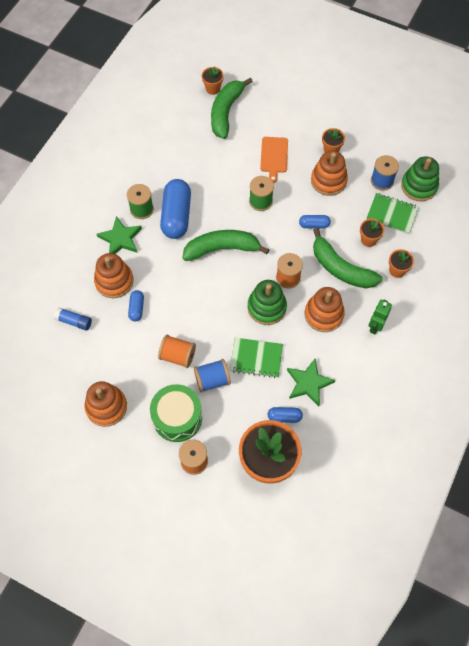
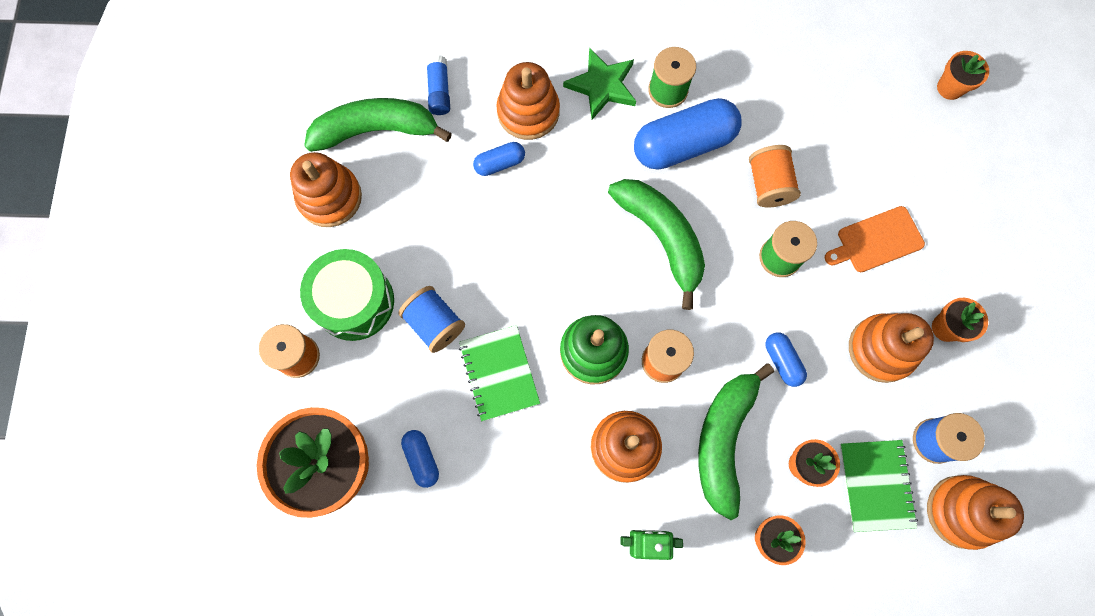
camera: 65 degrees right, 10 degrees up
(178, 356) = (451, 257): orange spool -> orange spool (768, 185)
(226, 112) = (917, 128): green banana -> green banana (376, 130)
(308, 383) = (494, 473): green star -> none
(419, 186) = (961, 511): green stacking toy -> orange stacking toy

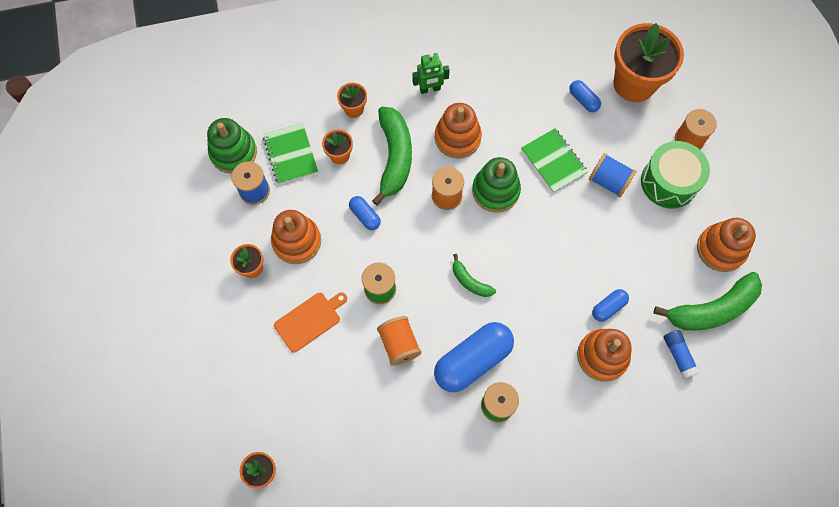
camera: 165 degrees right, 5 degrees down
(602, 86) = (551, 395): green star -> none
(662, 237) = (470, 281): green banana -> green banana, size x0.51
(961, 511) = (233, 152): orange stacking toy -> green stacking toy

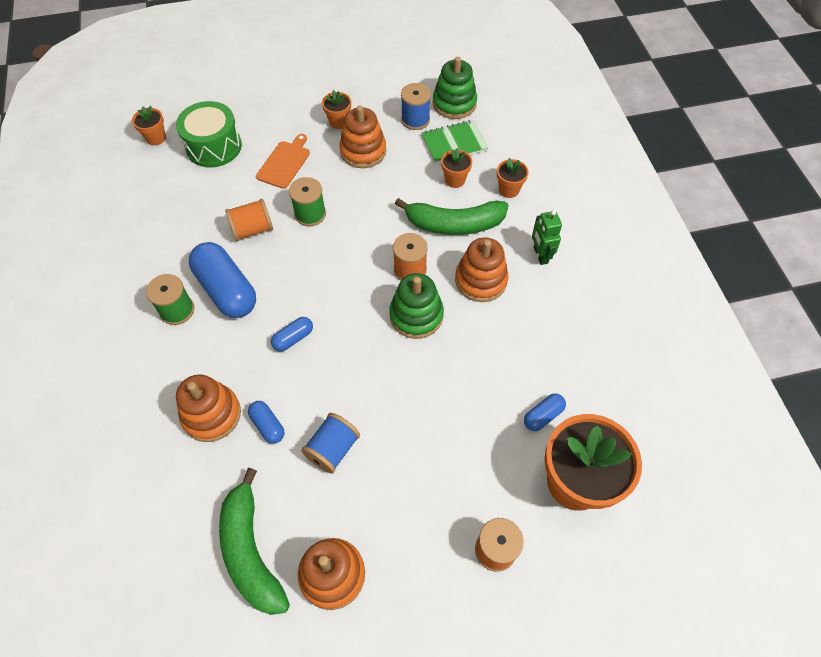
camera: 90 degrees right, 10 degrees down
(309, 320) = (284, 163): orange cutting board -> orange cutting board turned 120 degrees counterclockwise
(365, 216) = (388, 201): blue capsule -> blue capsule (293, 338)
(470, 281) = (311, 289): green banana -> none
(553, 161) = (455, 377): green notebook -> none
(609, 181) = (429, 438): blue spool -> blue spool (333, 449)
(669, 182) = (430, 514): green drum -> green drum (214, 146)
(678, 355) = (199, 501): blue glue stick -> none

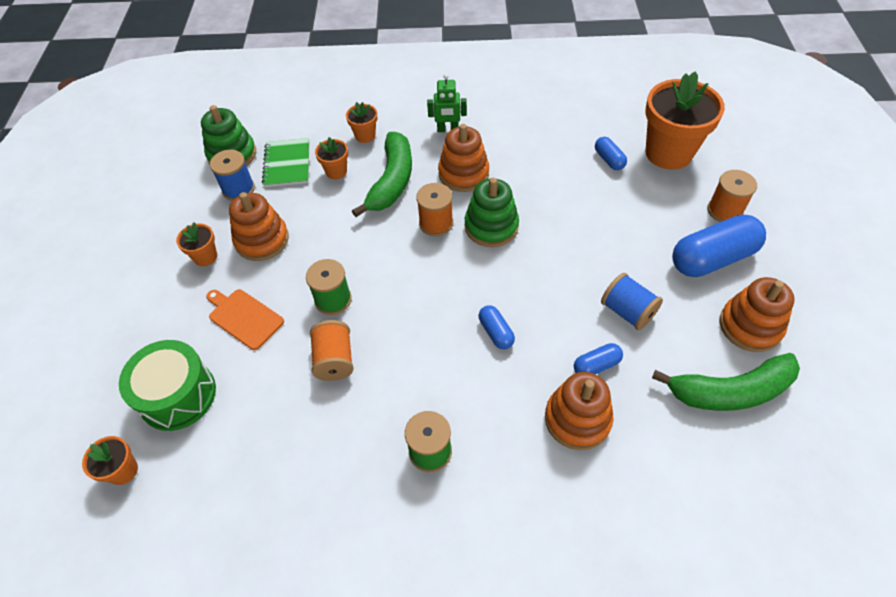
camera: 75 degrees left, 5 degrees down
(226, 290) = (415, 394): blue capsule -> blue capsule (712, 258)

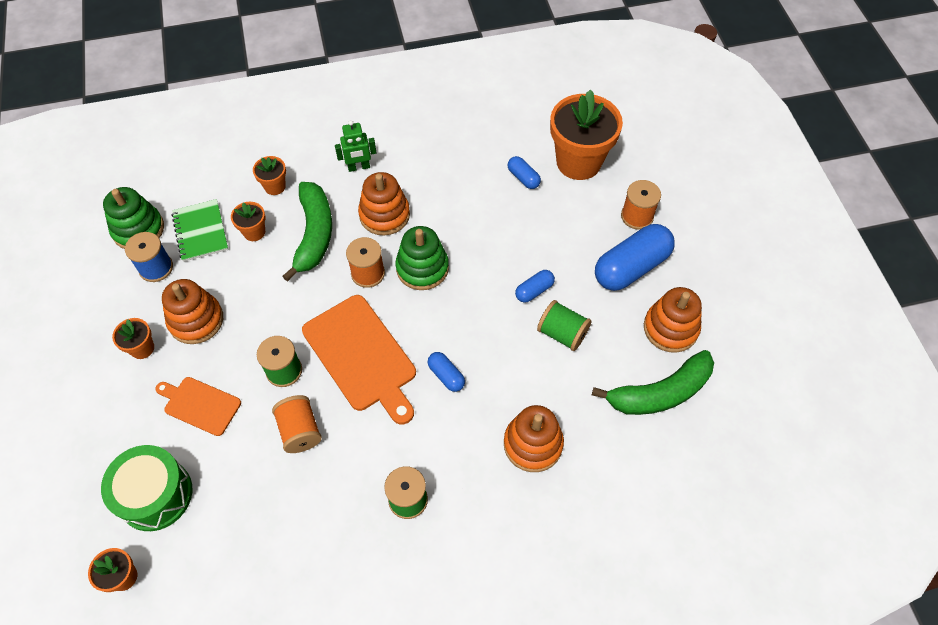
camera: 15 degrees left, 5 degrees up
(413, 299) = (361, 356): none -> orange cutting board
(596, 365) = (542, 391): blue capsule -> blue capsule (534, 291)
(627, 311) = (562, 333): blue spool -> green spool

